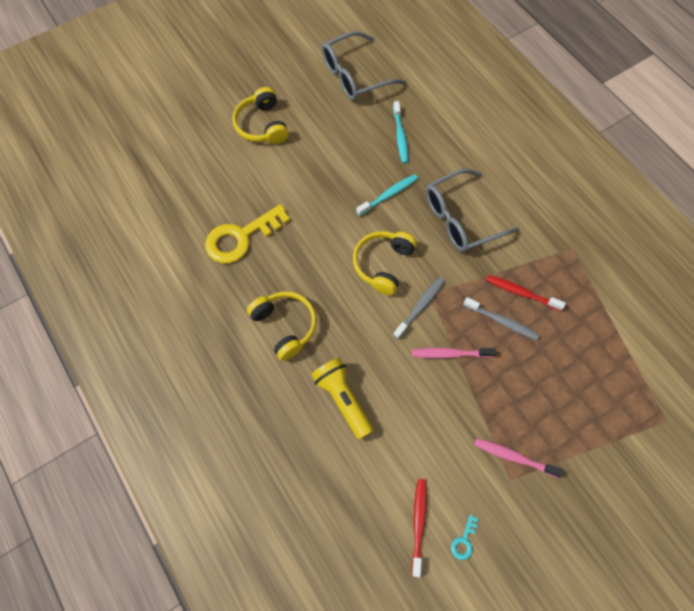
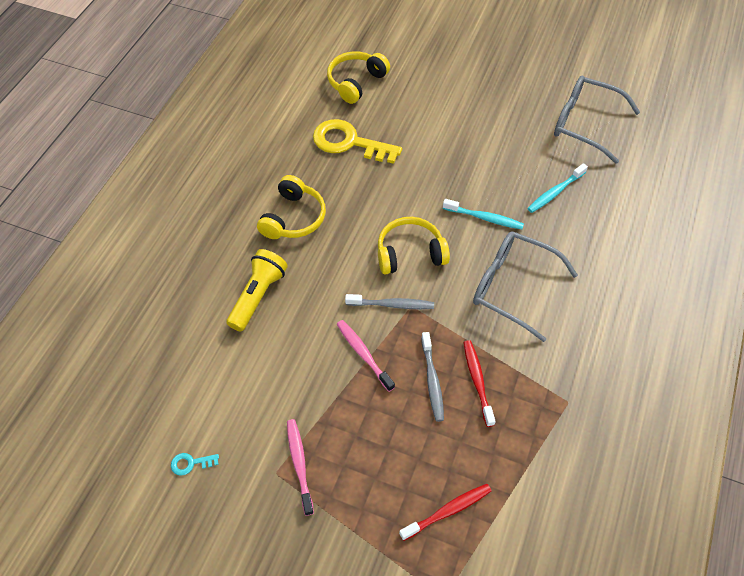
camera: 55 degrees right, 10 degrees down
(262, 125) = (467, 93): yellow headphones -> yellow headphones (356, 82)
(418, 524) = (183, 417): red toothbrush -> red toothbrush (447, 511)

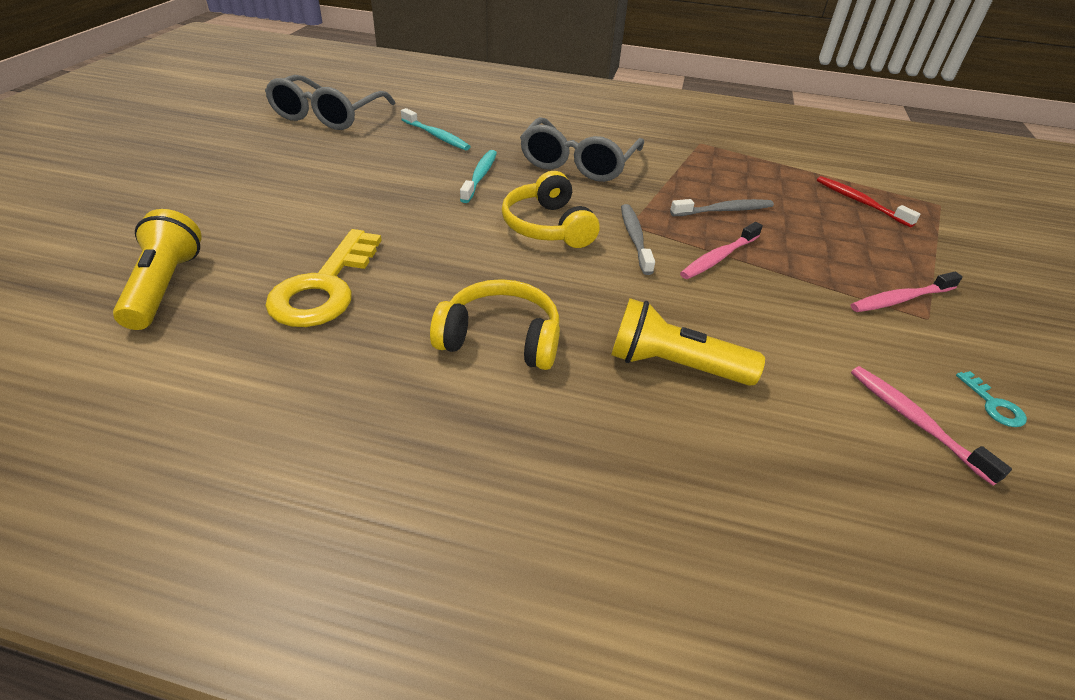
camera: 100 degrees left, 15 degrees down
(189, 407) = (915, 422): none -> pink toothbrush
(356, 82) = (165, 287): yellow headphones -> yellow flashlight
(477, 381) = (708, 185): red toothbrush -> none

